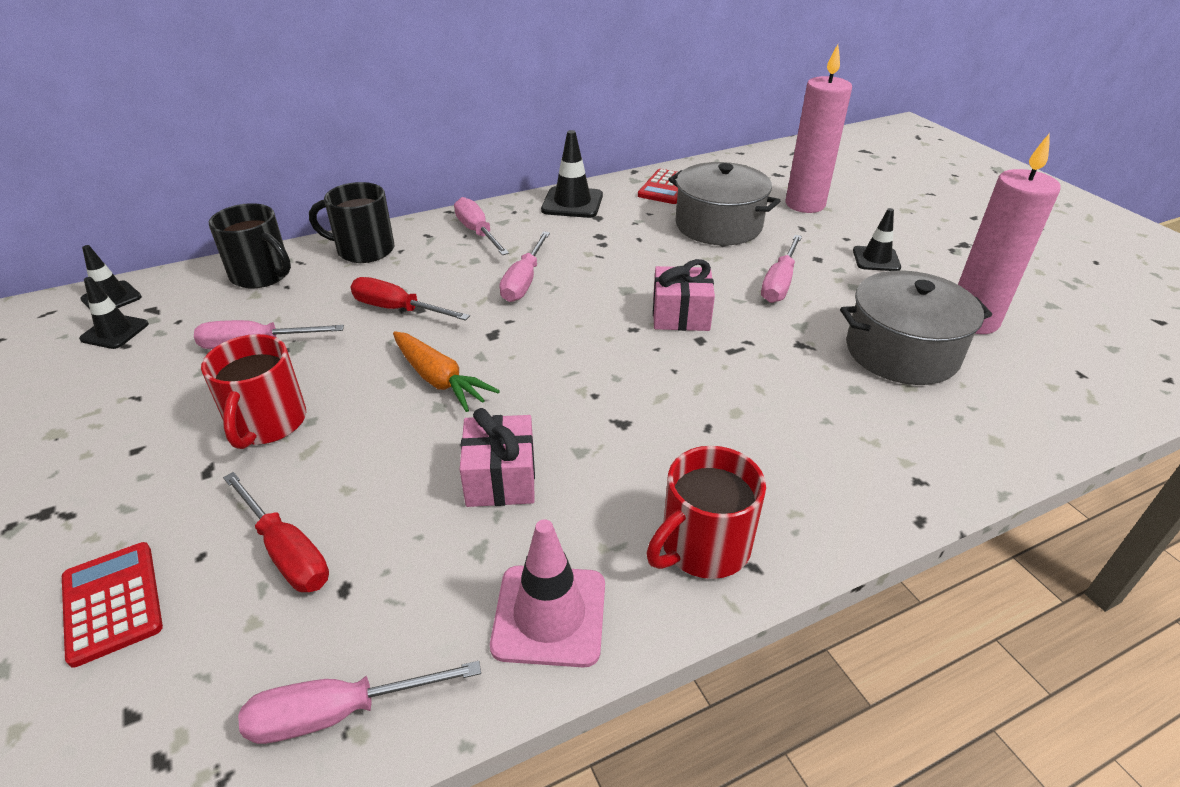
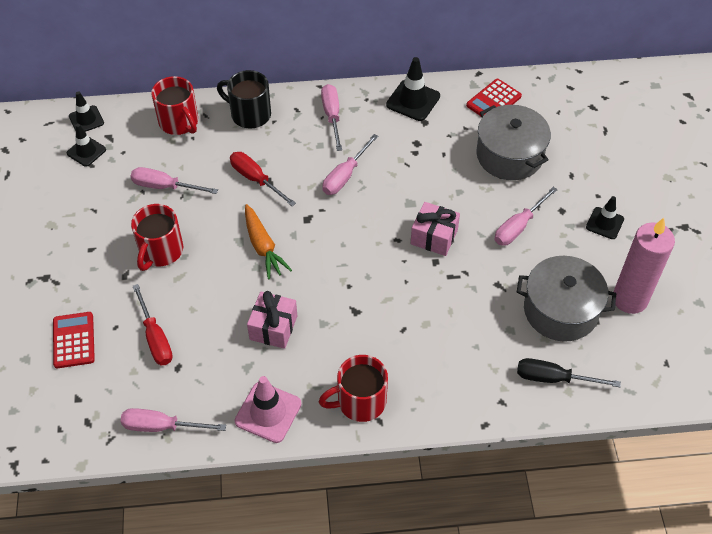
camera: 20 degrees right, 15 degrees up
(262, 275) = (179, 122): black mug -> red mug
(805, 204) = (591, 149): pink candle -> none
(962, 430) = (553, 378): none -> black screwdriver

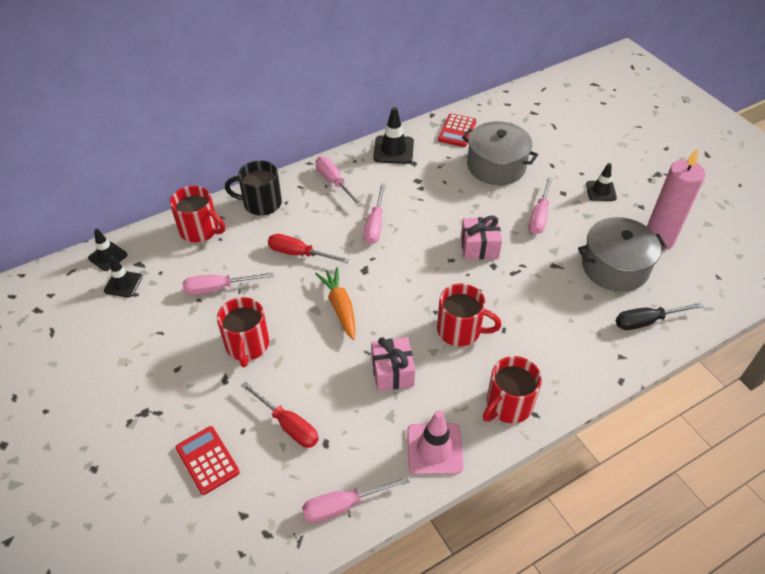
camera: 25 degrees left, 5 degrees down
(263, 247) = (340, 307): orange carrot -> orange carrot turned 150 degrees counterclockwise
(361, 313) = (460, 330): none -> red mug

